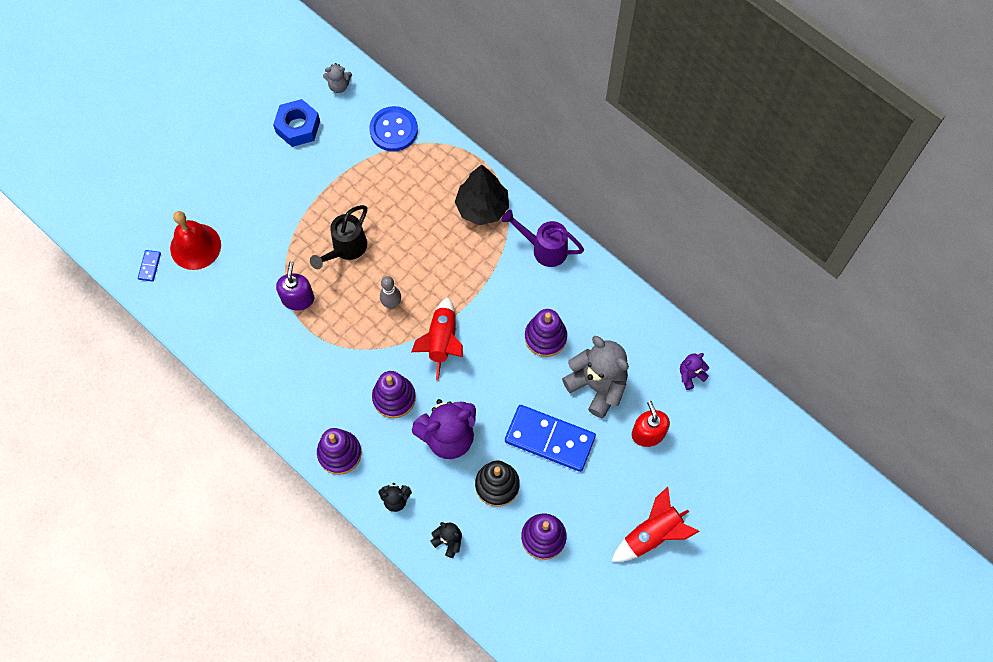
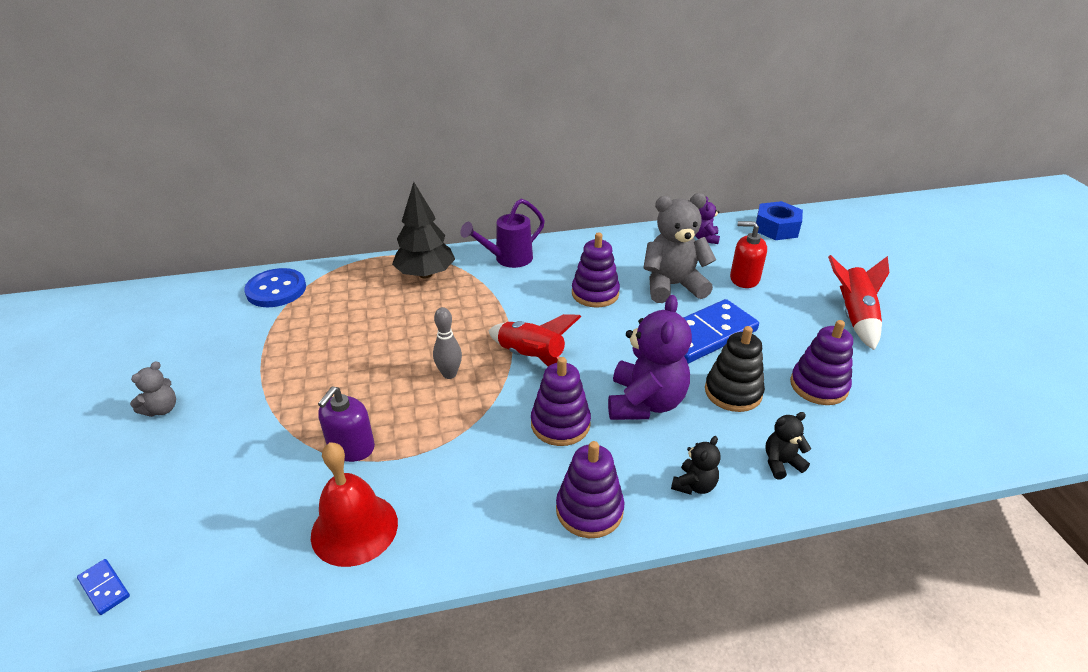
camera: 55 degrees left, 30 degrees down
(195, 246) = (155, 515): red bell -> red bell (354, 528)
(298, 127) = (169, 349): blue nut -> blue nut (776, 228)
(298, 298) = (351, 447): purple soap dispenser -> purple soap dispenser turned 105 degrees counterclockwise
(339, 86) = (178, 302): grey teddy bear -> grey teddy bear (161, 409)
(345, 249) = (347, 379): black watering can -> none

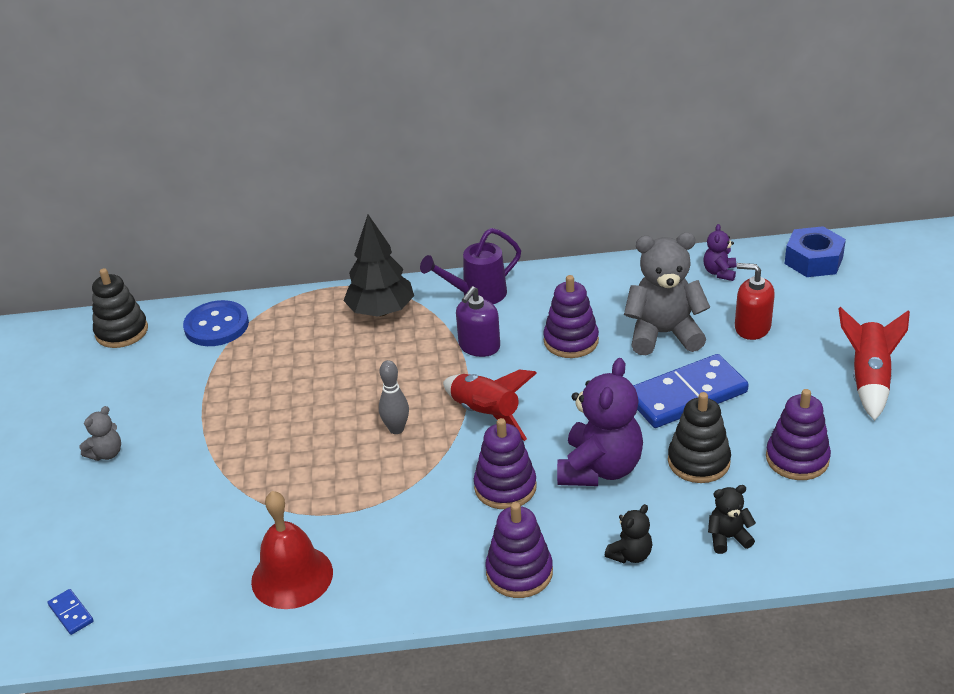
camera: 10 degrees right, 0 degrees up
(186, 297) = (122, 332): none -> black stacking toy
(351, 447) = (291, 500): purple soap dispenser -> purple soap dispenser (479, 346)

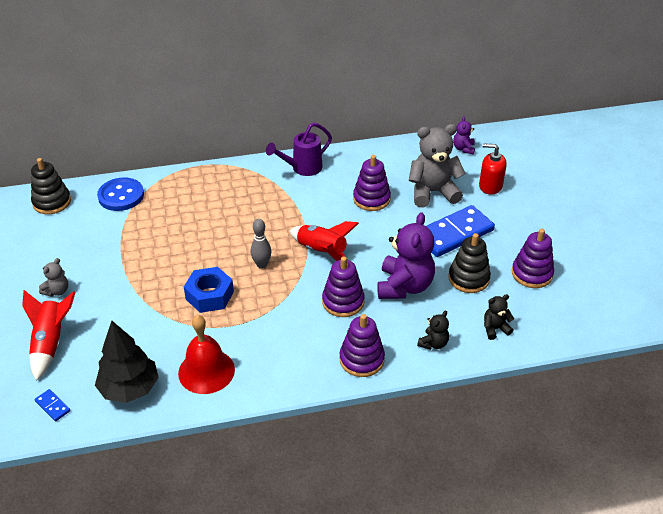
camera: 10 degrees left, 5 degrees up
(381, 311) = (237, 182): black tree -> black tree (129, 388)
(479, 346) = (309, 205): purple soap dispenser -> none
(813, 260) = (523, 139): blue nut -> blue nut (209, 295)
(869, 379) = (570, 219): red rocket -> red rocket (51, 343)

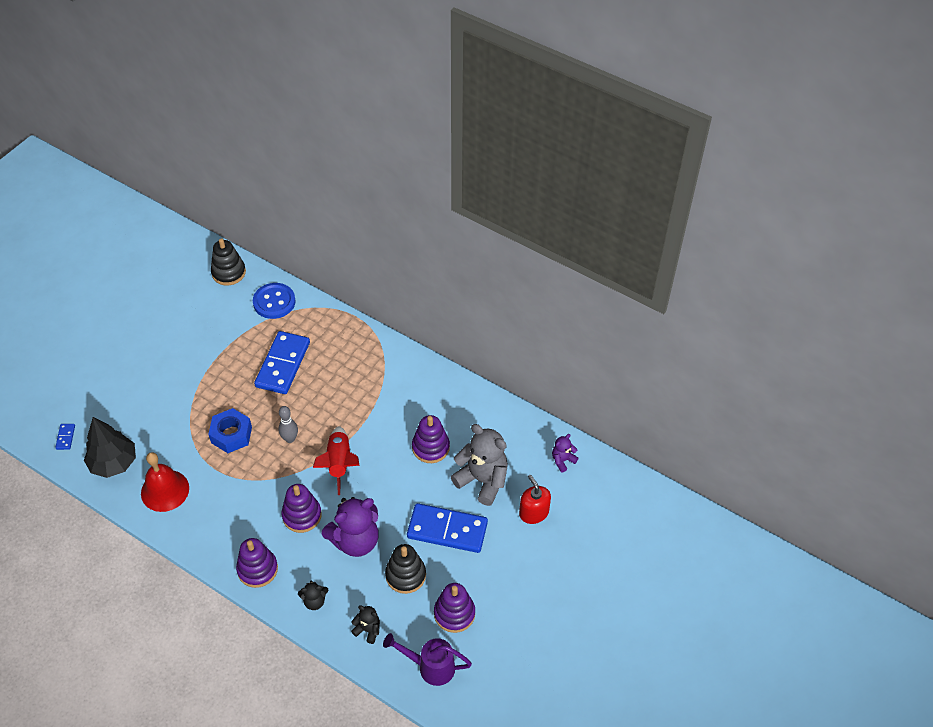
camera: 45 degrees right, 10 degrees up
(51, 343) = (111, 390): red rocket -> none
(57, 291) = (155, 352): grey teddy bear -> none
(186, 226) = (282, 364): none -> blue domino
(302, 168) = (418, 377): purple watering can -> purple watering can (430, 667)

